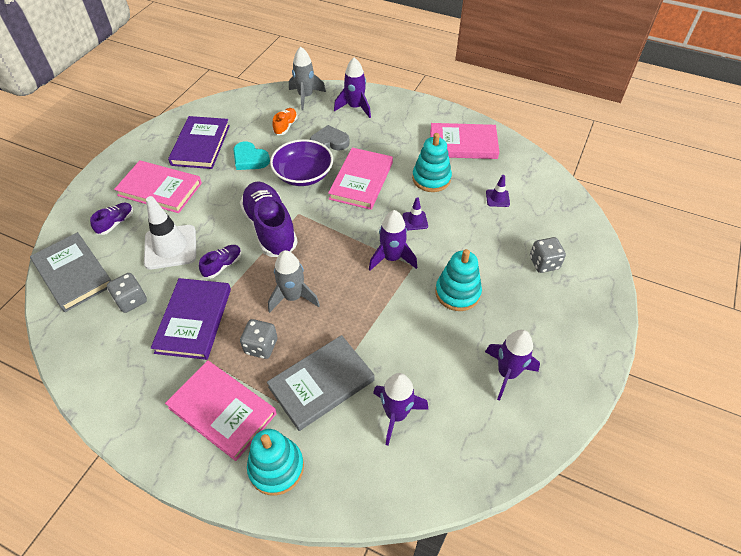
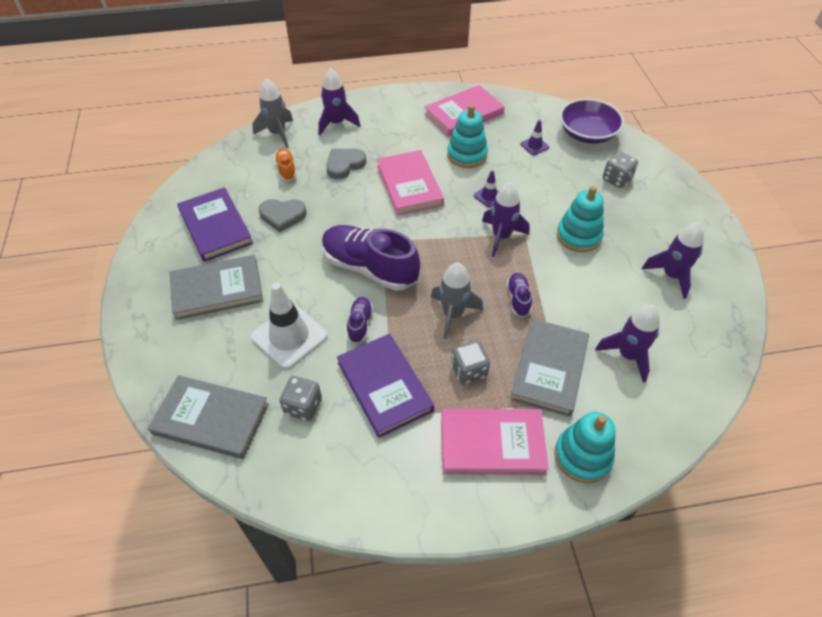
camera: 35 degrees left, 0 degrees up
(116, 223) = (204, 346): purple shoe -> purple shoe (518, 299)
(160, 189) = (217, 289): pink book -> grey book
(250, 159) = (282, 216): turquoise heart -> grey heart
(303, 174) = (350, 205): purple bowl -> purple bowl (587, 134)

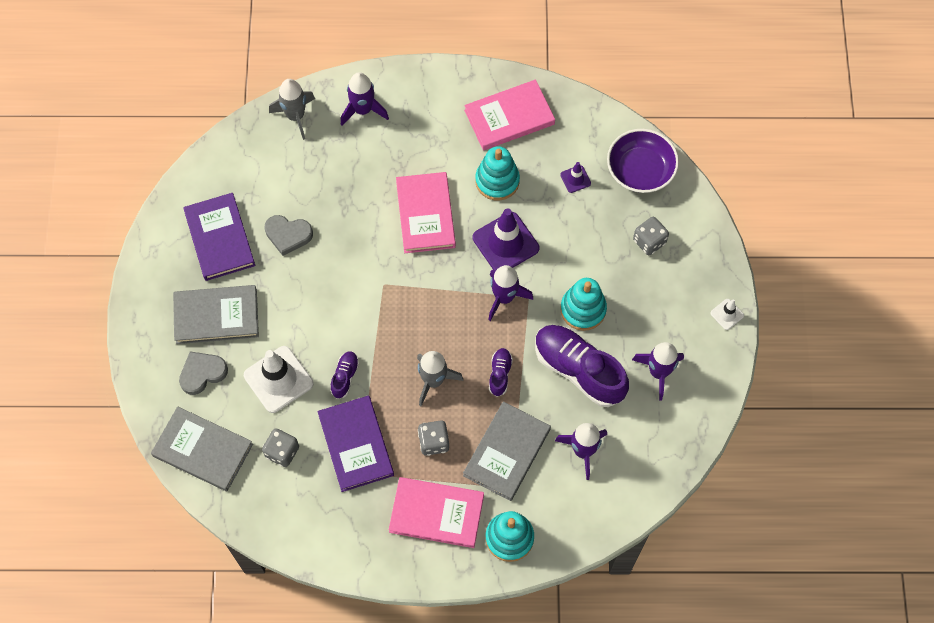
camera: 10 degrees right, 15 degrees up
(286, 169) = (299, 171): orange shoe -> none
(344, 165) = (362, 174): grey heart -> grey heart (202, 373)
(369, 268) = (365, 314): purple shoe -> purple shoe (578, 370)
(489, 196) = (505, 243): purple traffic cone -> purple traffic cone, size x2.08
(711, 222) = (727, 314): none -> white traffic cone

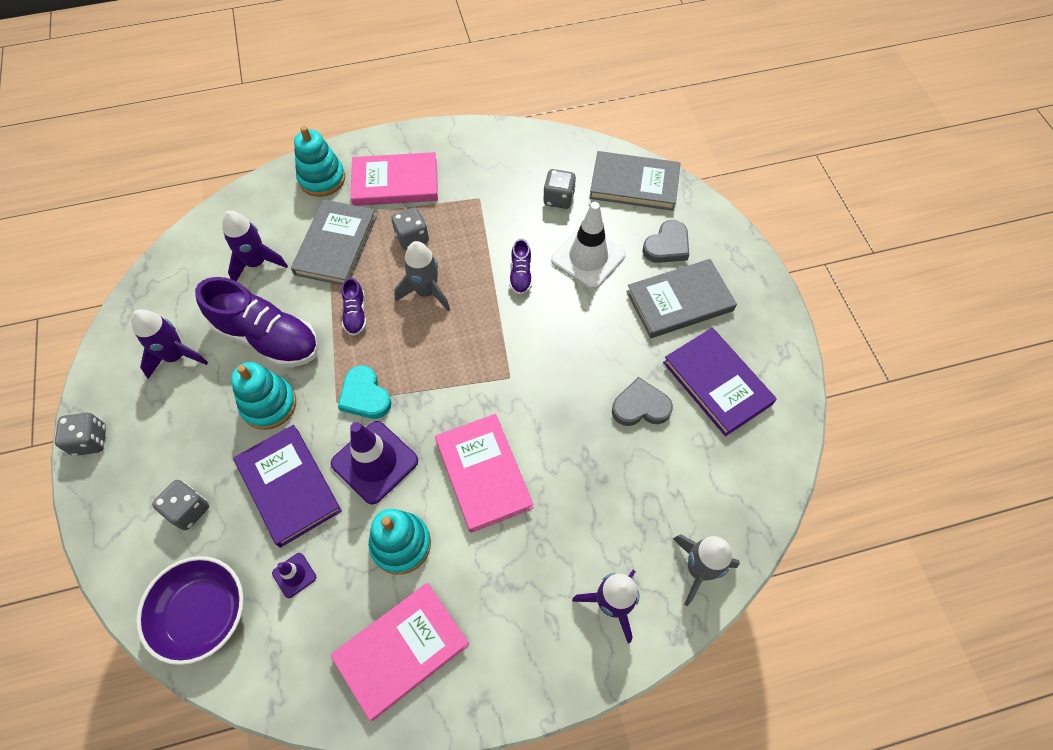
camera: 165 degrees right, 5 degrees down
(356, 444) = (489, 219): purple book -> purple book (288, 486)
(504, 297) = (365, 396): purple rocket -> turquoise heart
(727, 314) = (90, 440): white traffic cone -> grey dice

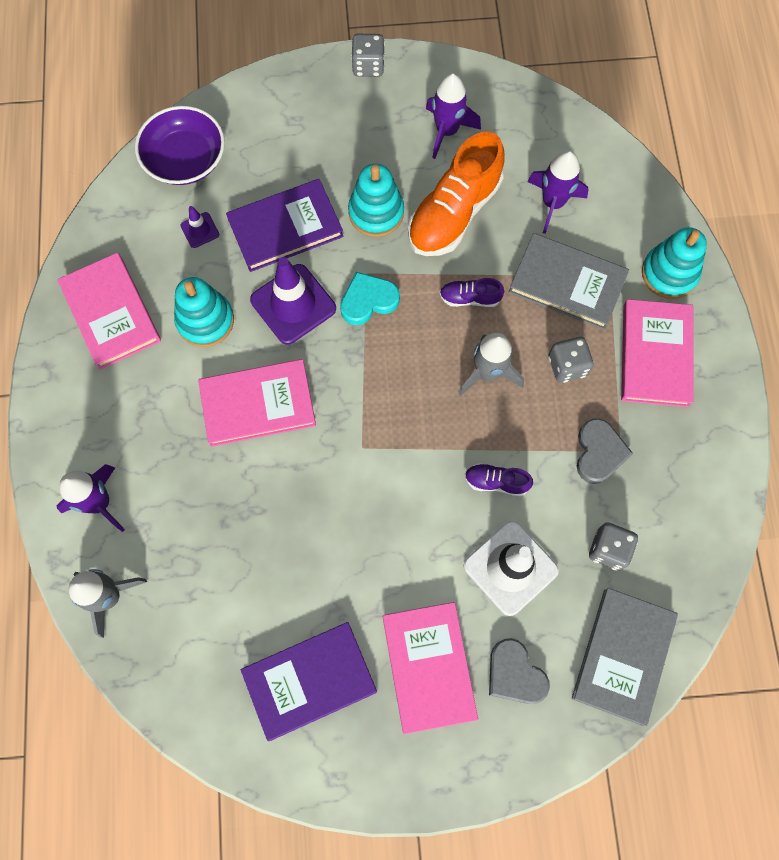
camera: 100 degrees right, 10 degrees up
(189, 510) = (281, 146): grey dice -> none
(268, 338) = (454, 213): purple shoe -> orange shoe
(640, 406) = (298, 583): grey heart -> grey heart (599, 453)
(679, 301) = (428, 667): grey book -> pink book

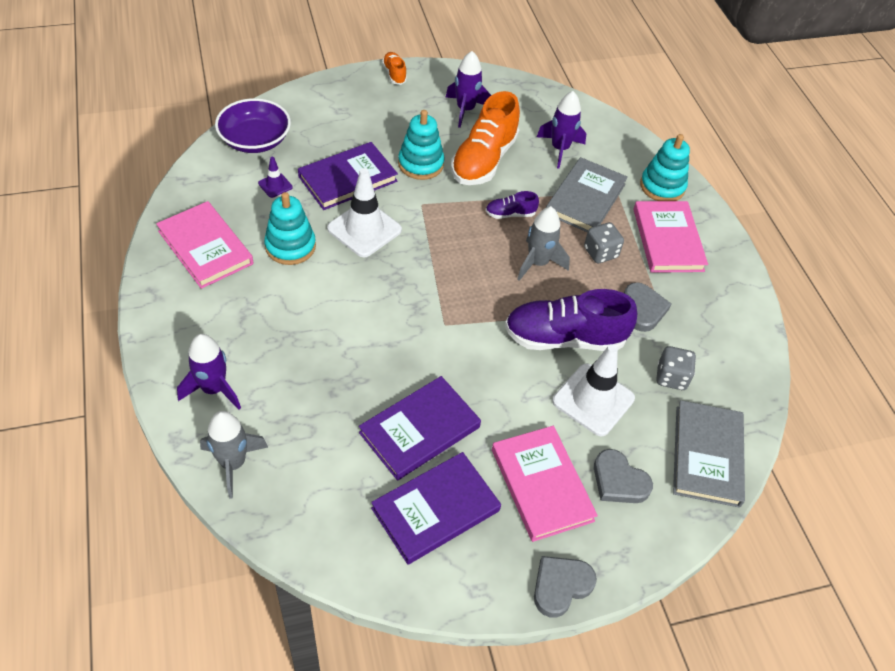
camera: 15 degrees left, 20 degrees down
(258, 404) = (347, 301): pink book -> none
(293, 304) = (364, 229): purple traffic cone -> white traffic cone
(310, 582) = (419, 430): none -> purple book
(368, 66) = (394, 74): grey dice -> orange shoe
(368, 300) = (427, 222): turquoise heart -> none
(423, 788) = (561, 586): none -> grey heart
(496, 482) = (564, 338): purple shoe -> purple shoe, size x2.16
(567, 283) = (585, 199): grey book -> grey book turned 75 degrees counterclockwise

